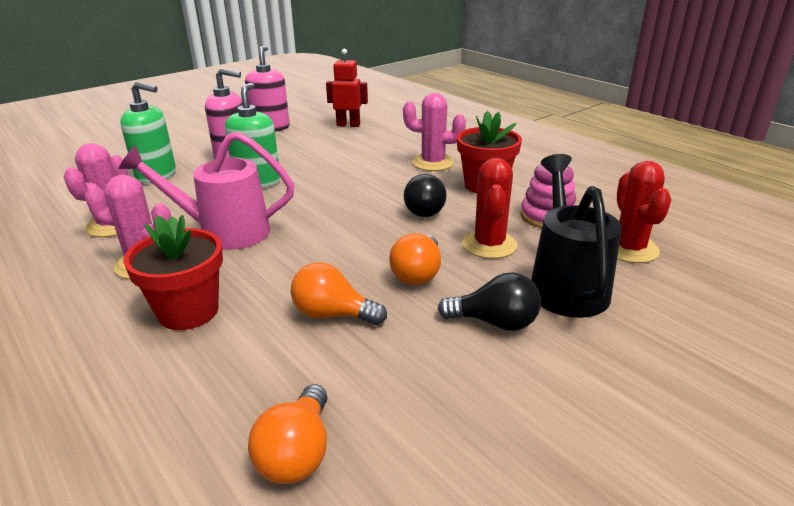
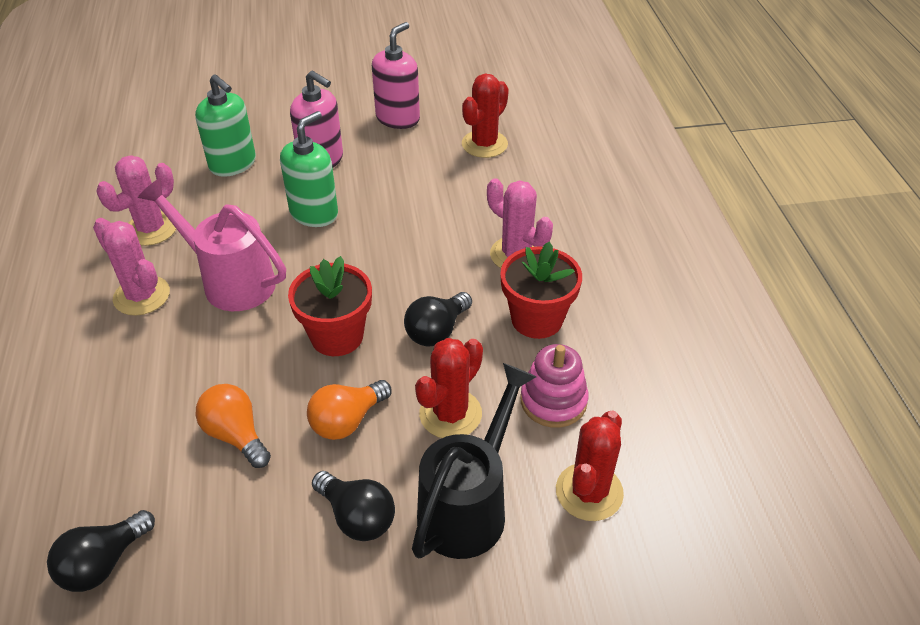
camera: 30 degrees right, 15 degrees up
(188, 311) = (135, 373): red flower pot -> red flower pot (337, 336)
(297, 453) = (103, 563): orange light bulb -> black light bulb
(348, 125) = (484, 144): red robot -> red cactus

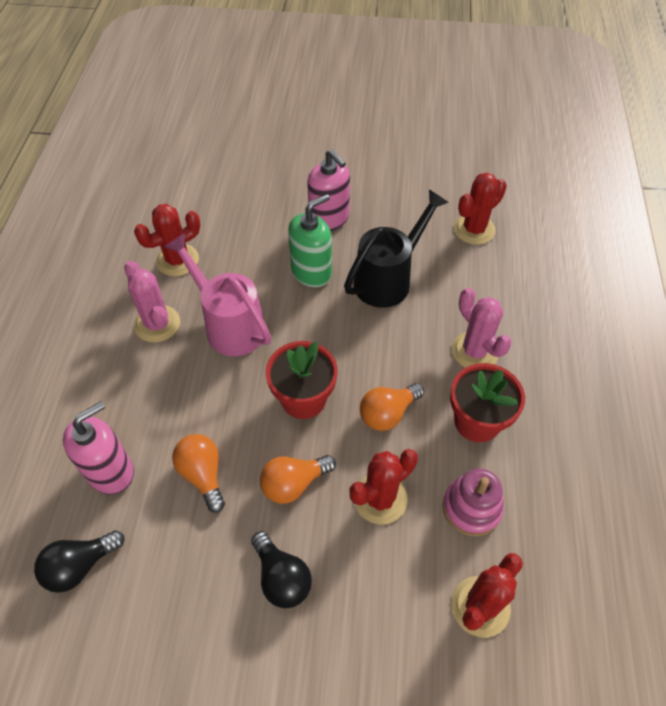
camera: 15 degrees right, 10 degrees up
(151, 229) = (177, 260): pink cactus -> red cactus
(233, 164) = (255, 209): green soap dispenser -> none
(398, 118) = (404, 188): pink soap dispenser -> pink soap dispenser (111, 471)
(437, 331) = (387, 413): black light bulb -> orange light bulb
(468, 506) = (374, 592): black watering can -> black watering can (388, 279)

